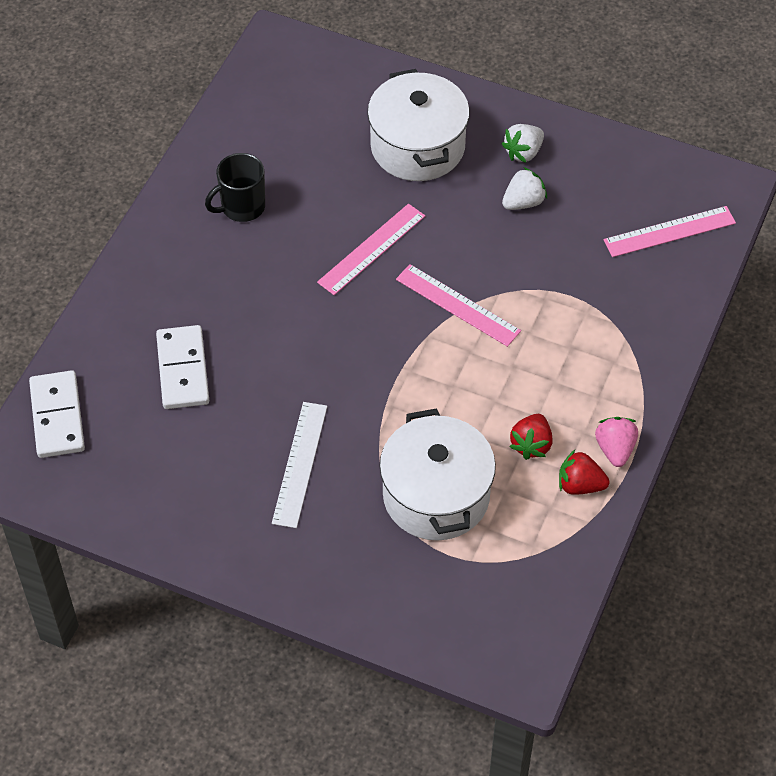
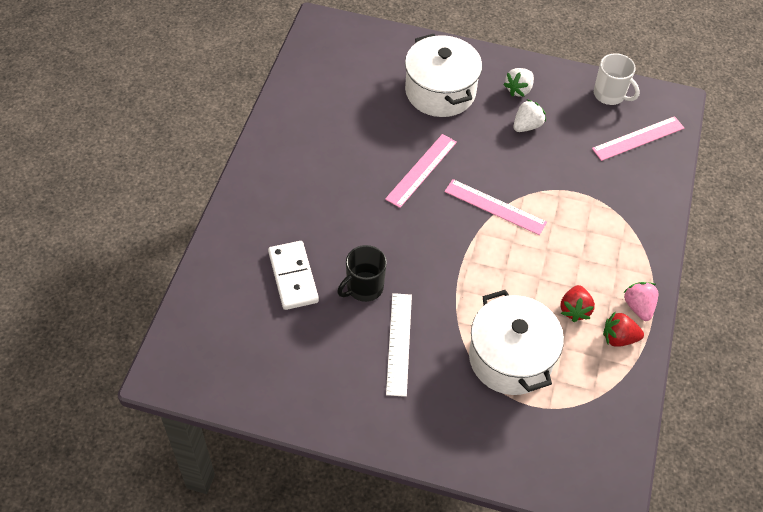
camera: 10 degrees left, 0 degrees up
(57, 417) = (198, 324): white domino -> none
(242, 207) = (317, 147): black mug -> black mug (364, 288)
(646, 169) = (610, 95): none -> white mug

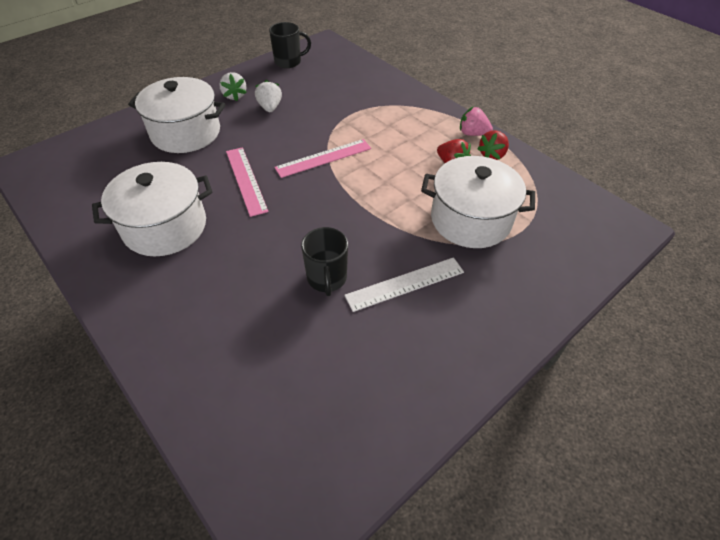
camera: 55 degrees left, 5 degrees down
(293, 277) = (267, 328): white domino -> none
(332, 154) = (165, 227): none -> white pot
(399, 343) = (405, 284): white ruler -> white ruler turned 60 degrees counterclockwise
(610, 95) = (289, 62): white mug -> black mug
(638, 138) = (336, 68): pink ruler -> none

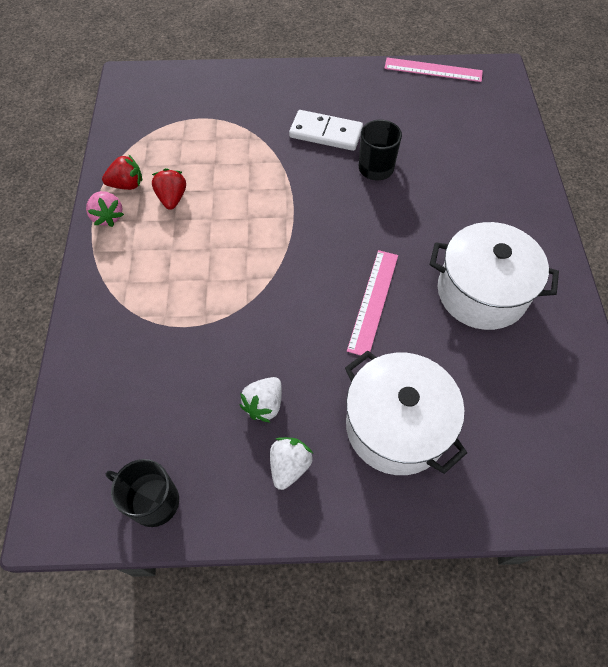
camera: 140 degrees left, 10 degrees up
(323, 158) = (276, 281): pink ruler -> pink ruler (433, 70)
(405, 284) = (326, 133): white ruler -> white domino
(470, 219) = (225, 145): white pot -> none

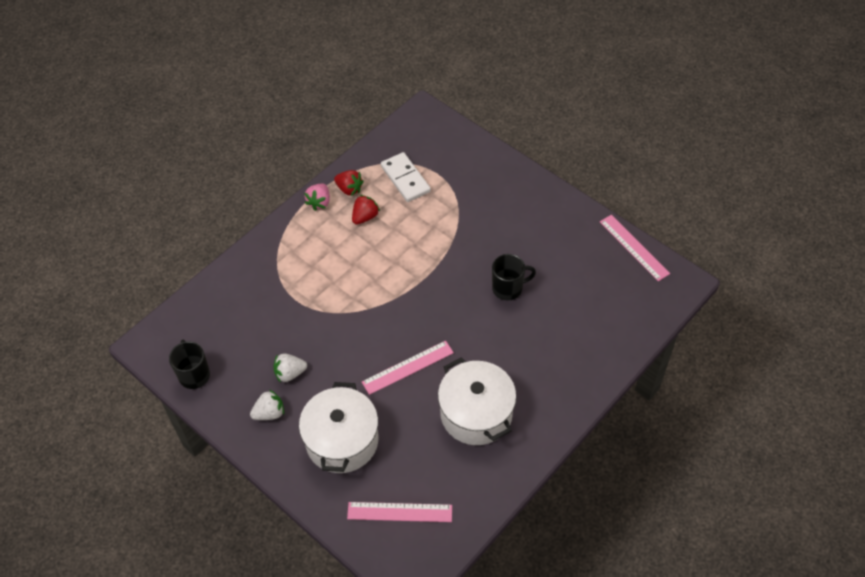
camera: 45 degrees right, 5 degrees down
(326, 133) = (503, 241): white domino -> white domino (405, 179)
(532, 445) = (399, 512): none -> pink ruler

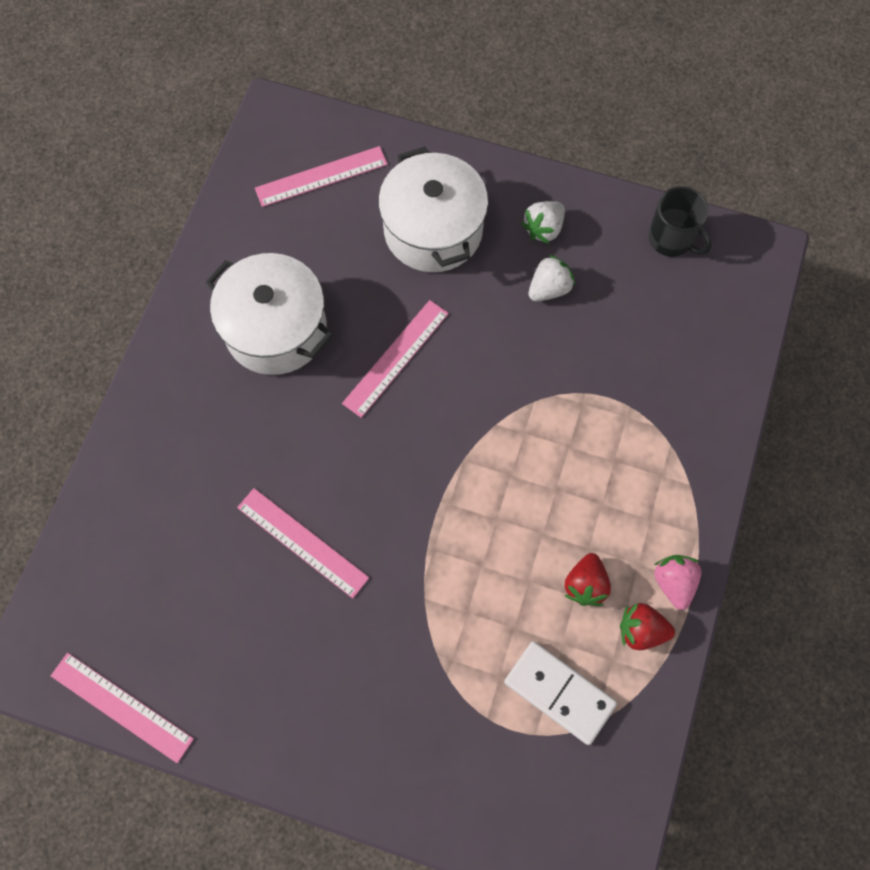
camera: 155 degrees right, 15 degrees up
(508, 288) = (302, 542): black mug -> pink ruler

